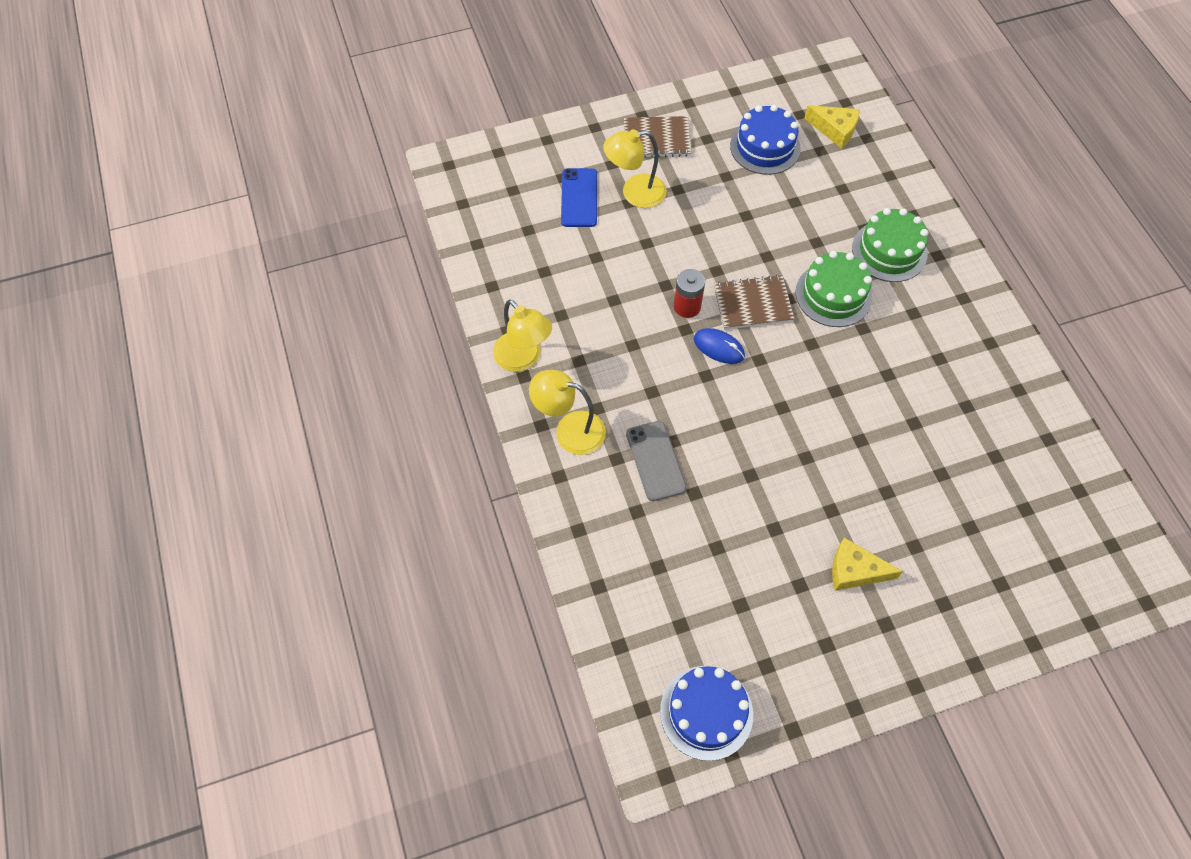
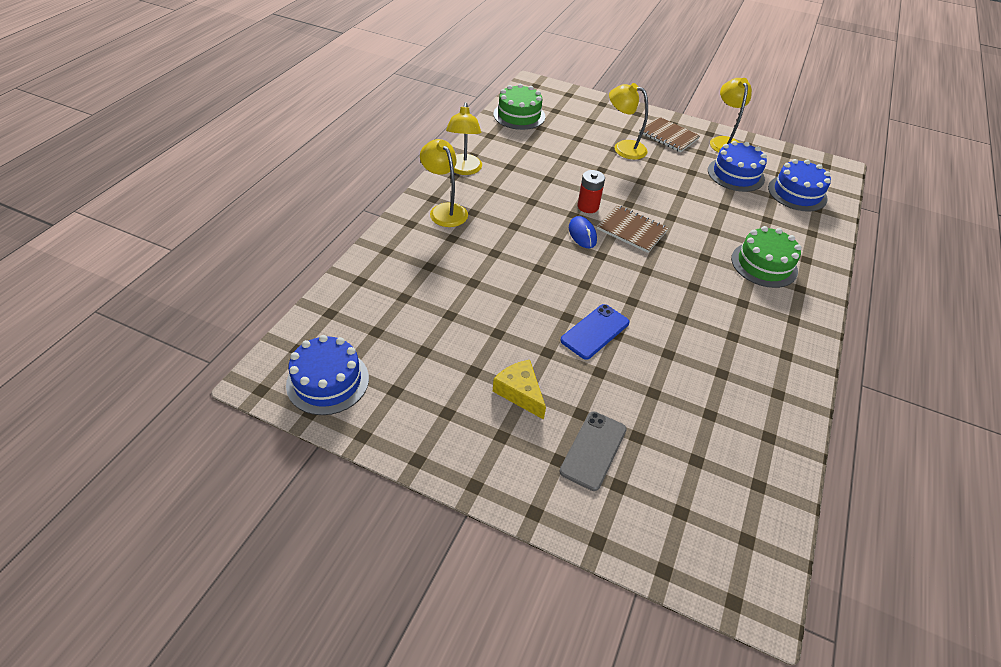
camera: 40 degrees right, 15 degrees down
(579, 198) = (588, 132): blue phone -> blue phone (595, 331)
(655, 461) = (472, 254): grey phone -> grey phone (593, 450)
(712, 106) = (723, 142): none -> yellow lamp
(833, 294) = (693, 259): green cake -> green cake (519, 115)
(835, 130) = (797, 193): yellow cheese -> blue cake

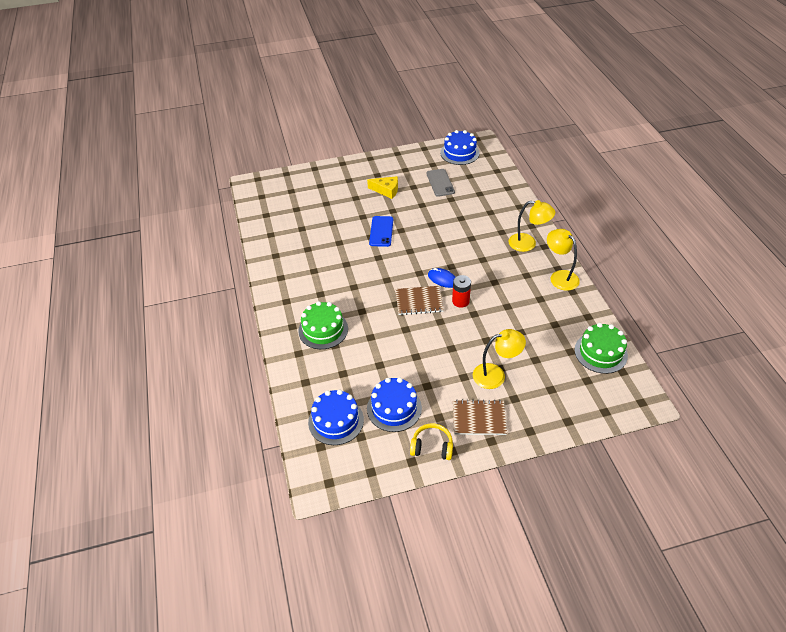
camera: 145 degrees right, 0 degrees up
(593, 450) = (339, 190): grey phone -> grey phone (440, 183)
(723, 142) = (432, 447): yellow lamp -> yellow headphones

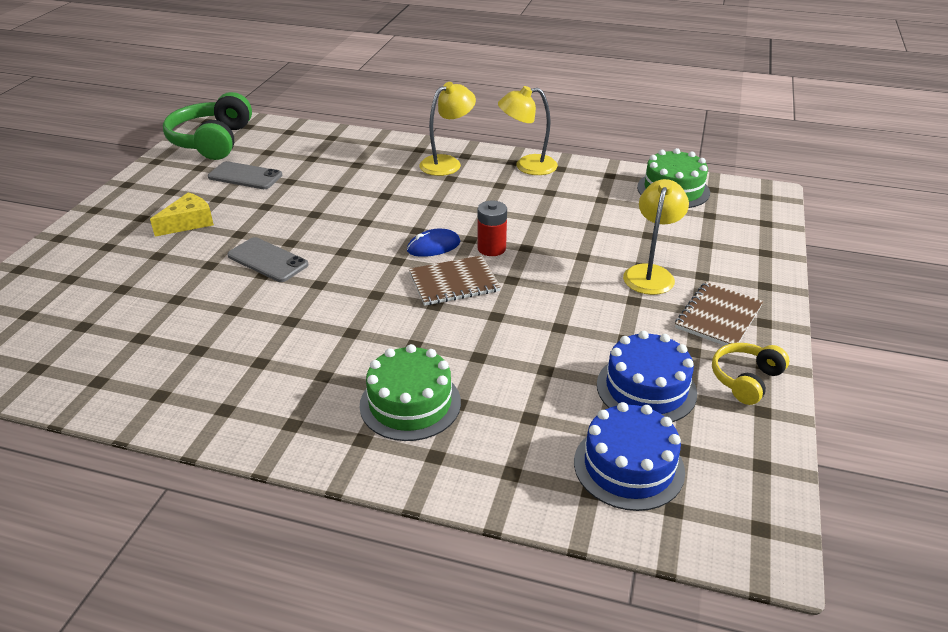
camera: 60 degrees left, 10 degrees down
(381, 231) = (267, 260): blue phone -> grey phone
(419, 301) = (454, 282): brown notebook -> brown notebook turned 45 degrees clockwise
(459, 153) = (212, 141): blue cake -> green headphones

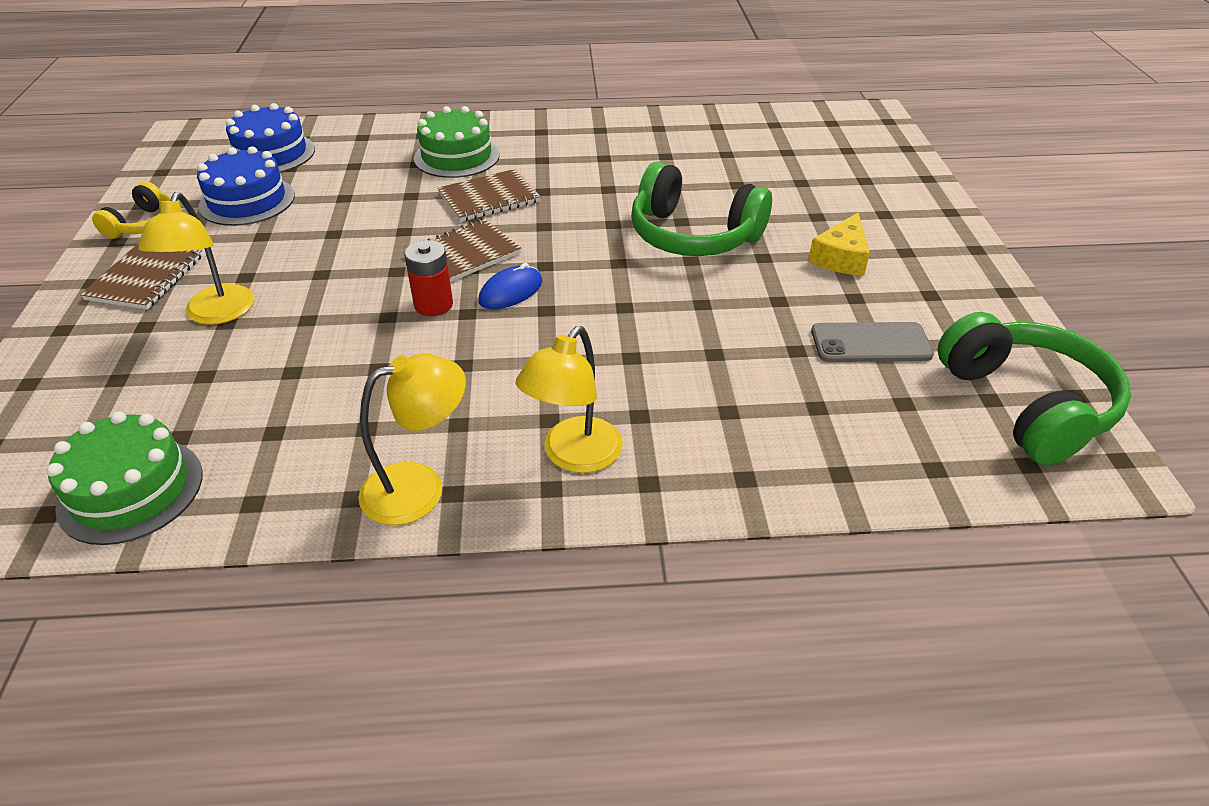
camera: 160 degrees right, 5 degrees up
(267, 260) = (693, 235): grey phone -> green headphones
(405, 335) = (489, 198): none -> brown notebook

